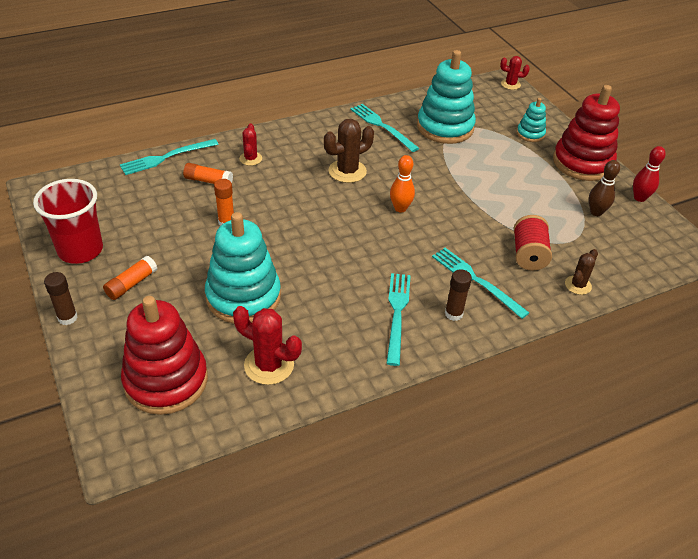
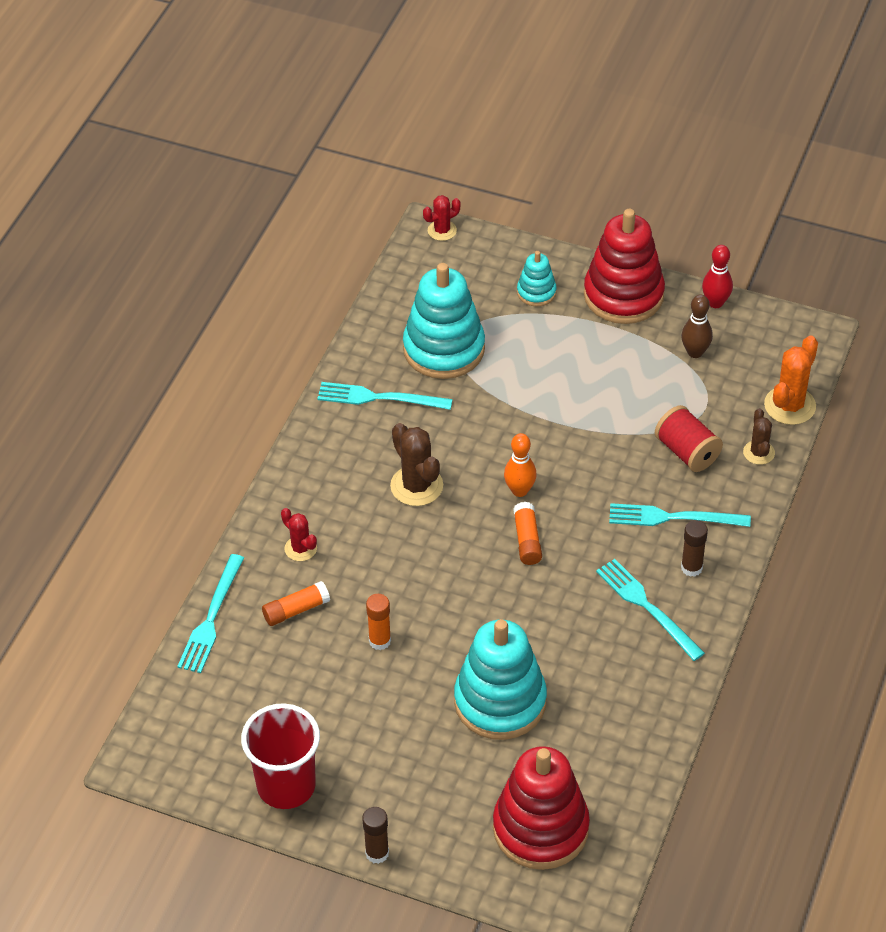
camera: 40 degrees left, 5 degrees up
(131, 284) = (385, 775): orange glue stick -> orange glue stick (527, 540)
(269, 365) = (603, 743): red cactus -> none
(347, 171) = (416, 486): brown cactus -> brown cactus turned 45 degrees counterclockwise
(630, 275) = (789, 406): none -> orange cactus

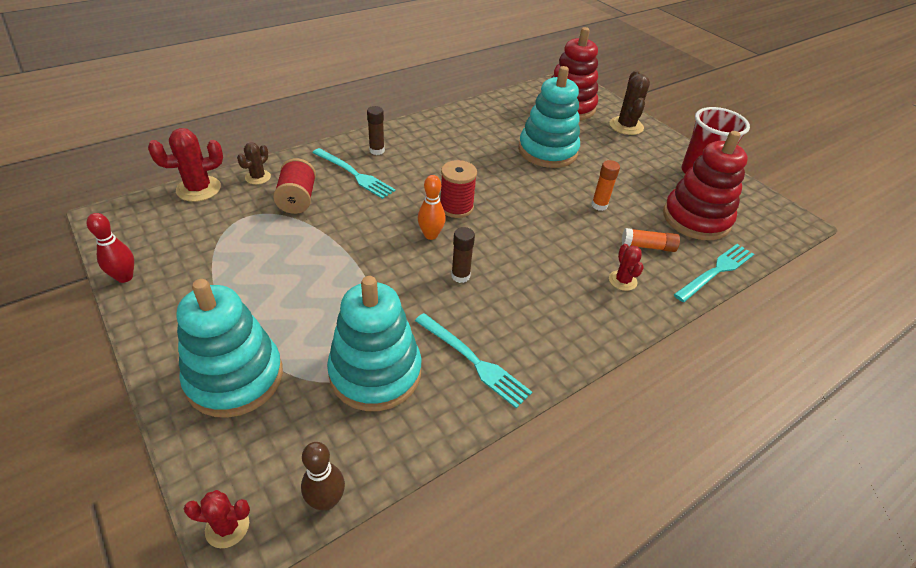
camera: 150 degrees left, 5 degrees down
(377, 853) = (660, 132): brown glue stick -> brown glue stick (460, 276)
(416, 486) = (501, 276): brown cactus -> brown cactus (626, 126)
(527, 540) = (456, 207): orange glue stick -> red spool
(536, 292) = (235, 377): turquoise stacking toy -> turquoise stacking toy, size x2.03
(623, 295) = (174, 327): red stacking toy -> red stacking toy (696, 219)
(647, 607) = (423, 148): turquoise fork -> none
(695, 352) = (197, 252): brown bowling pin -> brown bowling pin (326, 500)
(789, 406) = (198, 189): orange cactus -> red cactus

